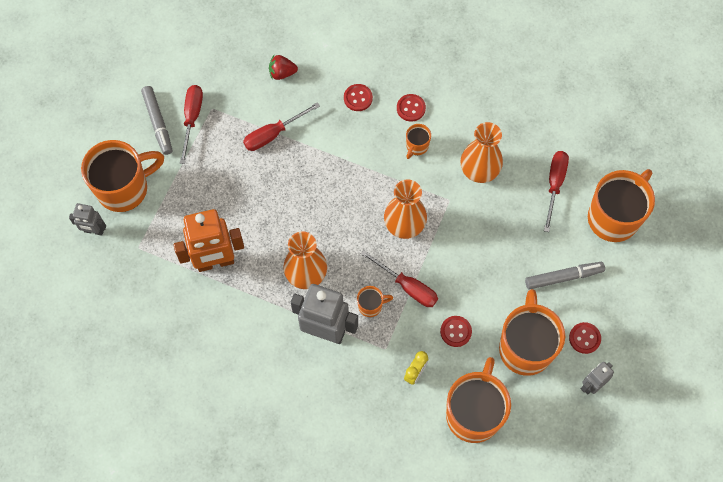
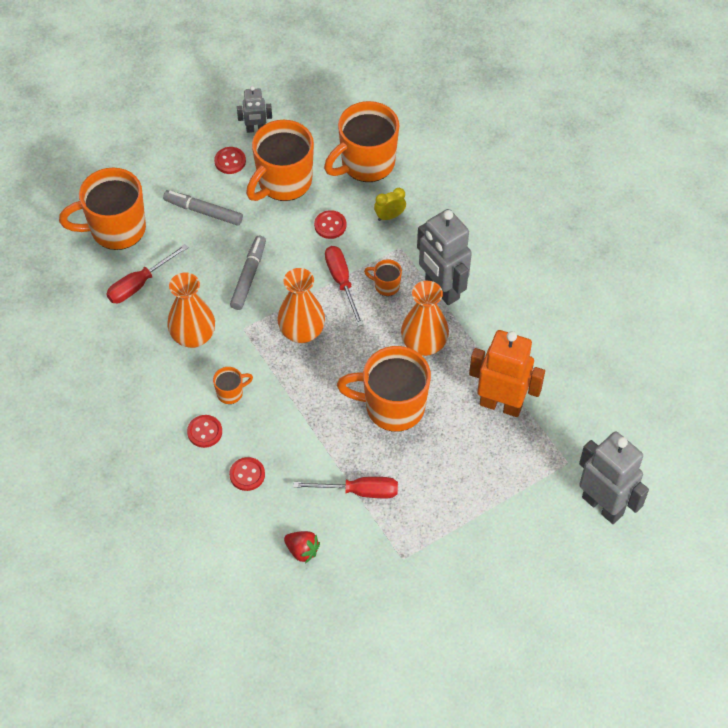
camera: 145 degrees left, 10 degrees down
(94, 231) = (603, 505): grey robot -> grey robot, size x1.90
(124, 188) = (547, 529): orange mug -> orange mug (392, 407)
(158, 123) = (469, 578): grey marker -> grey marker (248, 276)
(192, 118) = (430, 560): red screwdriver -> none

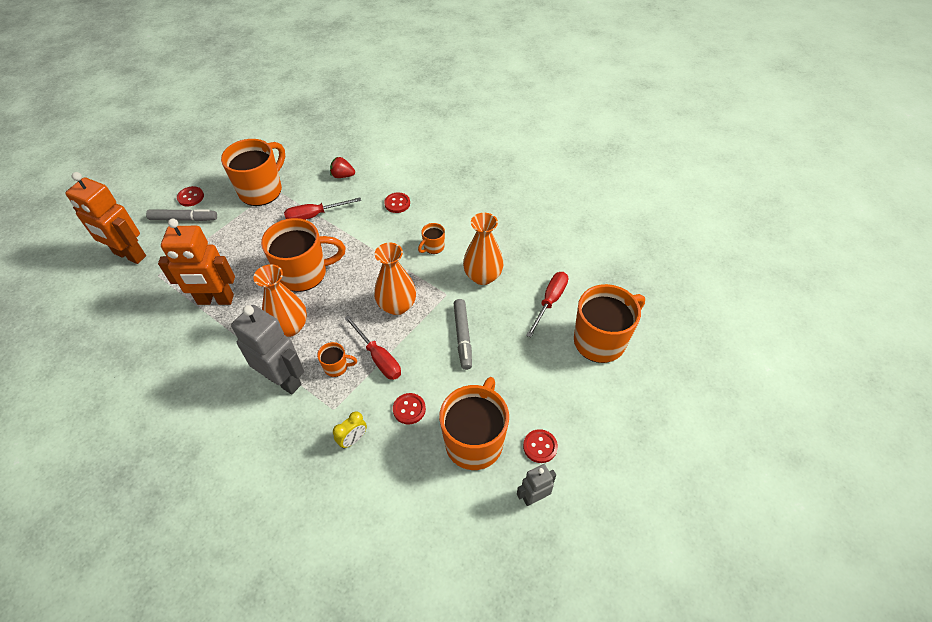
camera: 160 degrees right, 5 degrees down
(203, 211) = (535, 383): grey marker -> grey marker (184, 219)
(204, 432) = (439, 219): red button -> red button (191, 197)
(366, 163) = (397, 495): orange mug -> orange mug (262, 190)
(603, 505) = (129, 255): grey robot -> orange robot

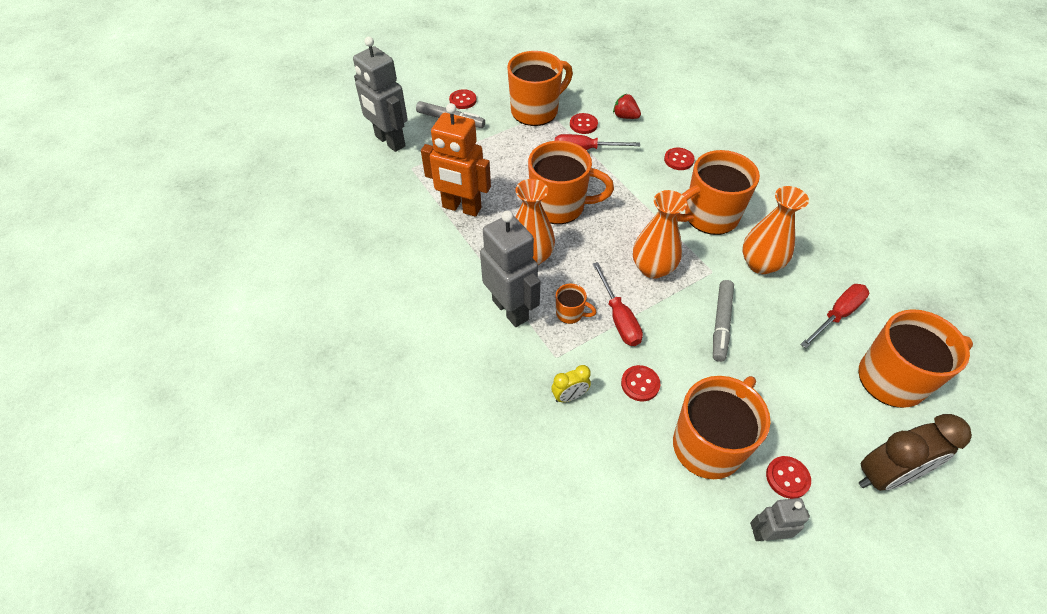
camera: 20 degrees right, 0 degrees up
(129, 255) = (389, 141): orange robot -> grey robot
(308, 192) = (583, 124): none -> red button
(433, 247) = (709, 217): orange mug -> orange mug, size x2.25
(610, 419) = (885, 475): none -> brown clock

